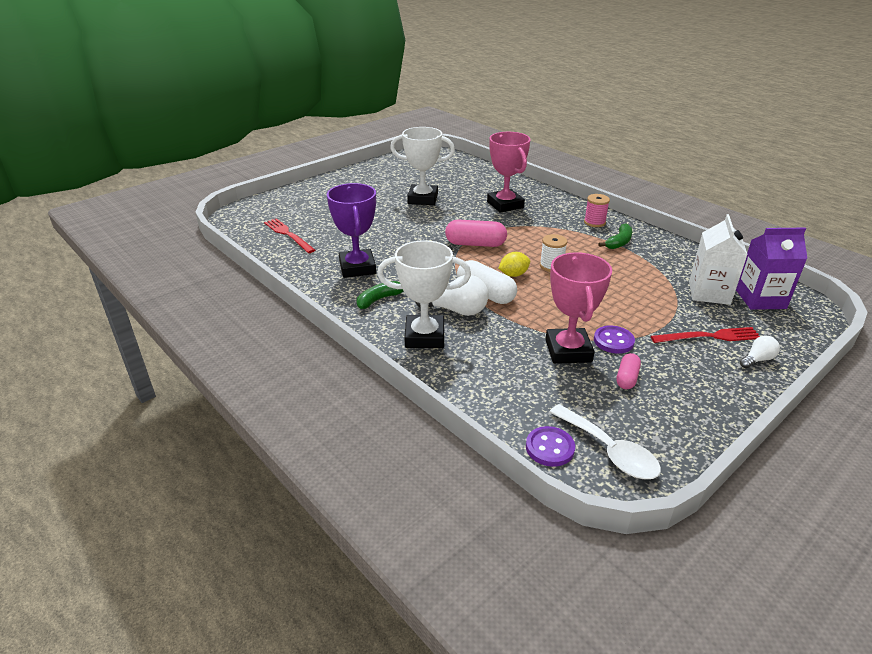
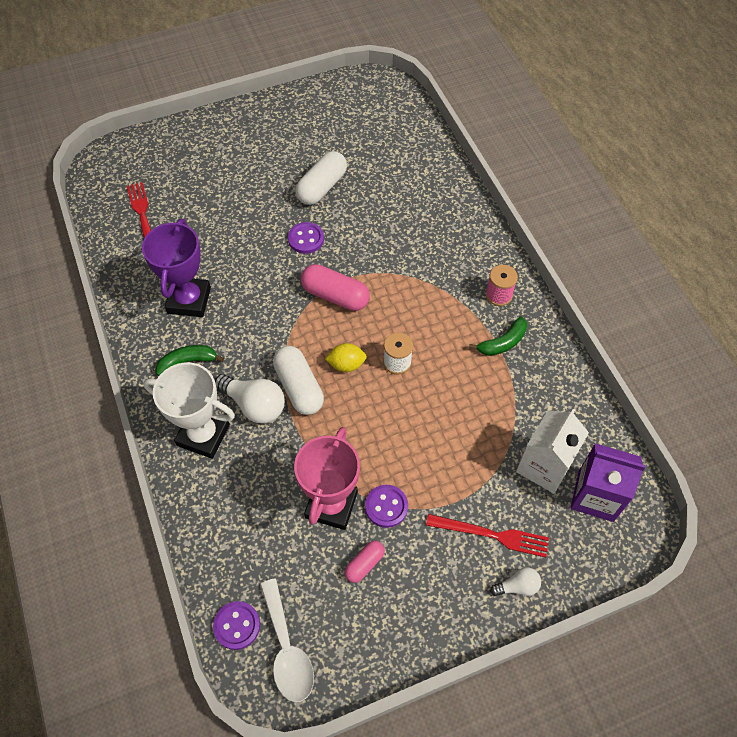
camera: 20 degrees right, 25 degrees up
(423, 199) = (322, 187): white trophy -> white capsule
(430, 223) = (306, 239): none -> purple button
(505, 205) = (412, 227): pink trophy -> none

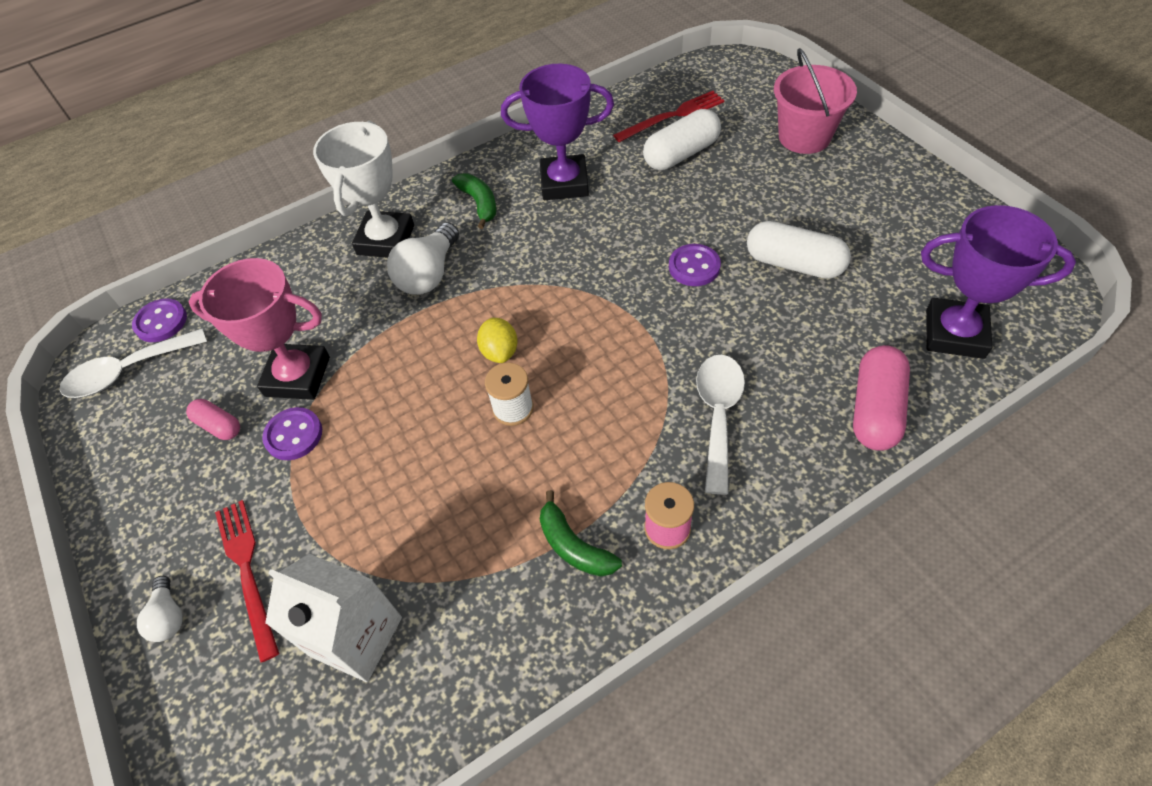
camera: 85 degrees right, 5 degrees down
(204, 149) = (804, 137): none -> pink bucket
(299, 387) = (459, 310): white capsule -> white capsule (681, 154)
(335, 296) = (608, 317): pink capsule -> pink capsule (875, 409)
(399, 132) = (954, 333): none -> purple trophy
(428, 254) = (718, 415): none -> white spoon
(491, 535) = (247, 571): red fork -> red fork turned 150 degrees clockwise
(596, 495) = (304, 727): purple carton -> none

